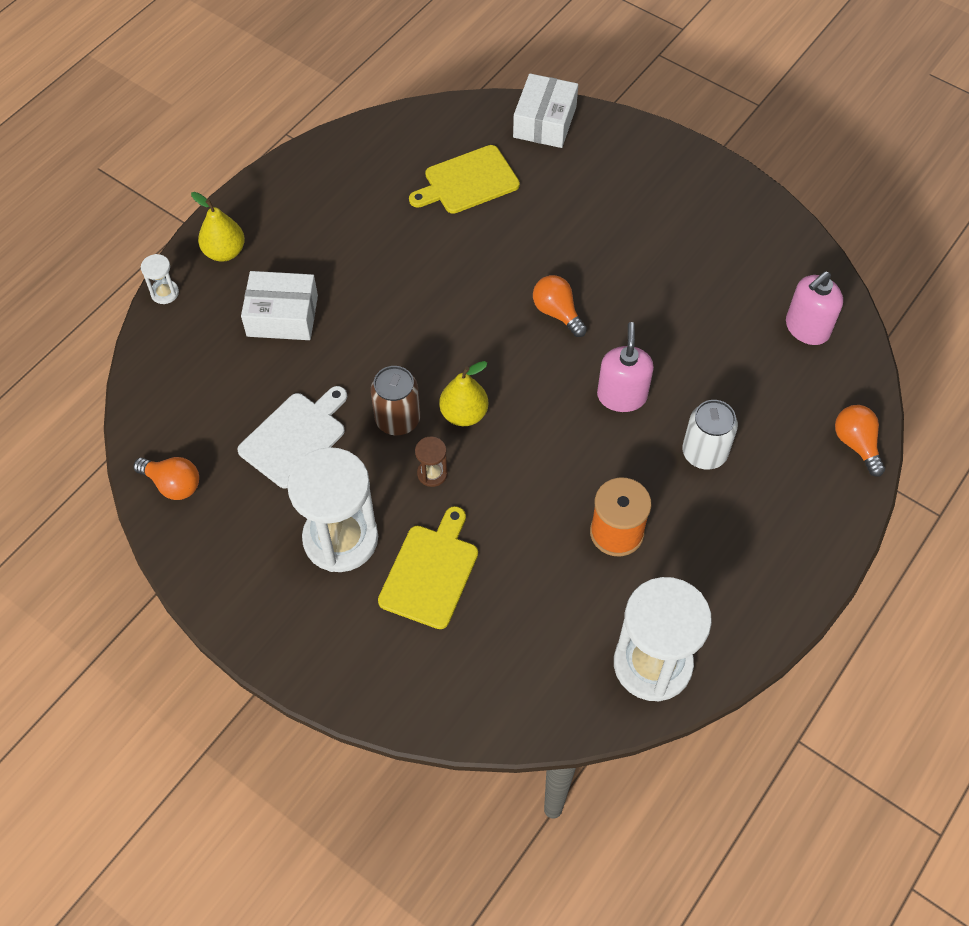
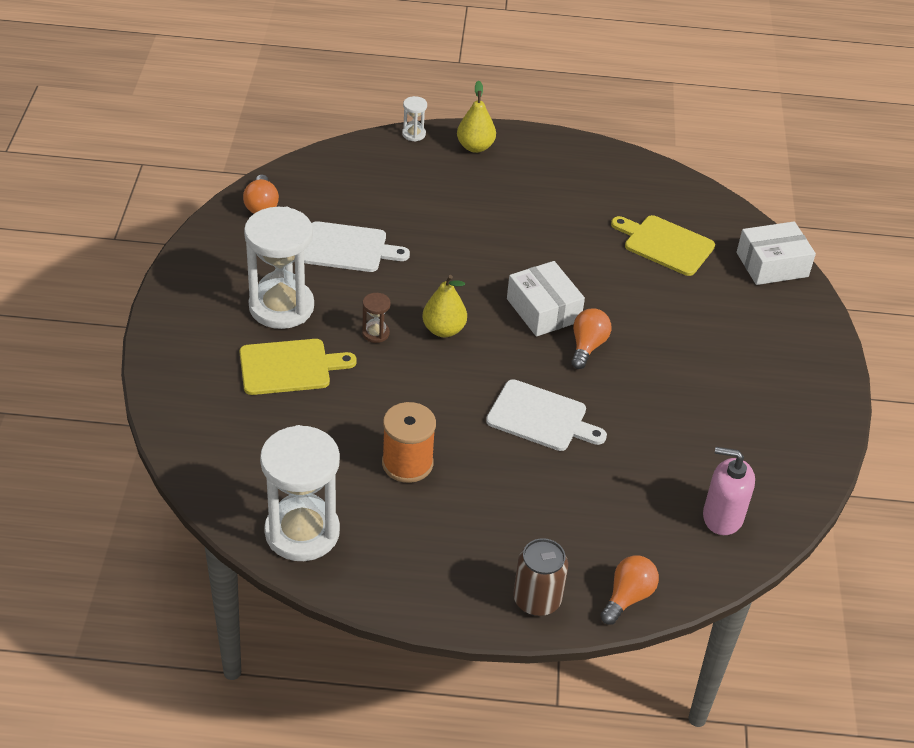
camera: 55 degrees right, 15 degrees down
(282, 316) = (446, 198): white box -> white box (543, 310)
(397, 419) = (408, 295): brown can -> brown can (537, 600)
(622, 396) = (541, 417): pink soap dispenser -> white cutting board
(704, 453) = (529, 492): white can -> none

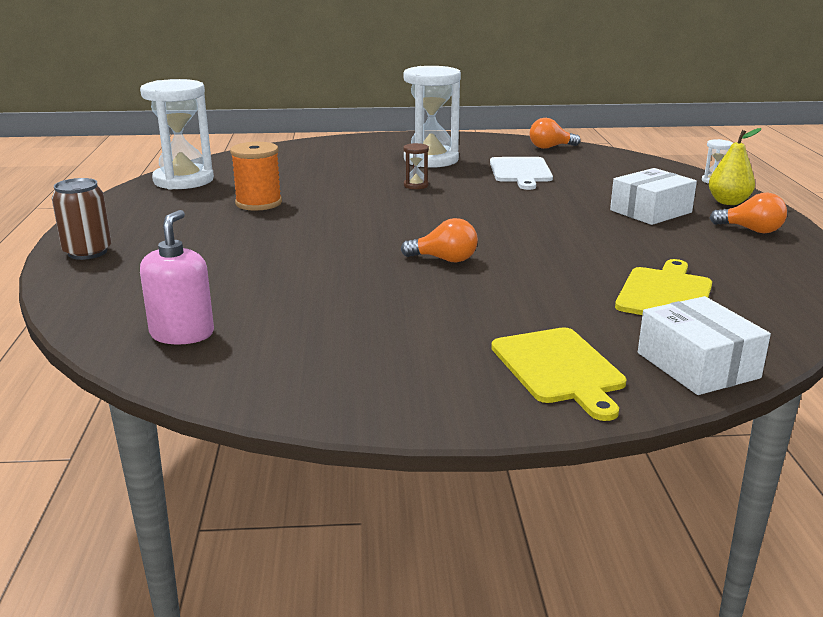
camera: 85 degrees right, 20 degrees down
(289, 367) = (362, 166): yellow cutting board -> yellow cutting board (559, 368)
(443, 330) = (434, 205): yellow pear -> none
(541, 417) = (328, 244): white cutting board -> none
(543, 310) = (490, 239): white box -> white box (650, 211)
(627, 597) = (76, 288): orange light bulb -> orange light bulb (751, 230)

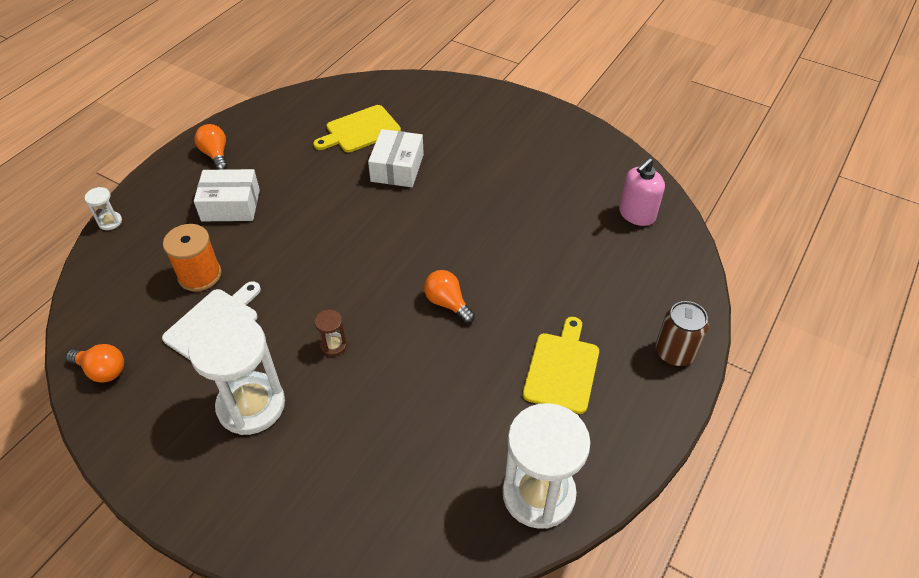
camera: 145 degrees left, 25 degrees up
(258, 203) = (496, 382): orange spool -> orange spool (200, 275)
(444, 259) = (435, 216): orange light bulb -> orange light bulb (447, 303)
(559, 368) = (476, 111): yellow cutting board -> yellow cutting board (562, 369)
(697, 365) = (418, 89): white box -> white box (397, 168)
(728, 202) = (163, 189): yellow pear -> none

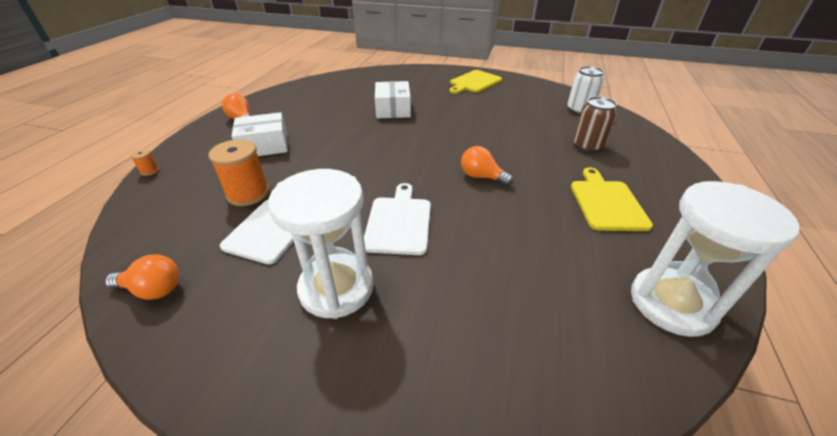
camera: 15 degrees left, 10 degrees down
(110, 222) = (150, 171): white hourglass -> orange spool
(333, 345) = (398, 222): brown hourglass -> white cutting board
(360, 130) = (354, 95): yellow cutting board -> yellow cutting board (474, 82)
(637, 214) = (579, 110): pink soap dispenser -> white can
(674, 352) = (679, 177): brown can -> brown can (587, 146)

